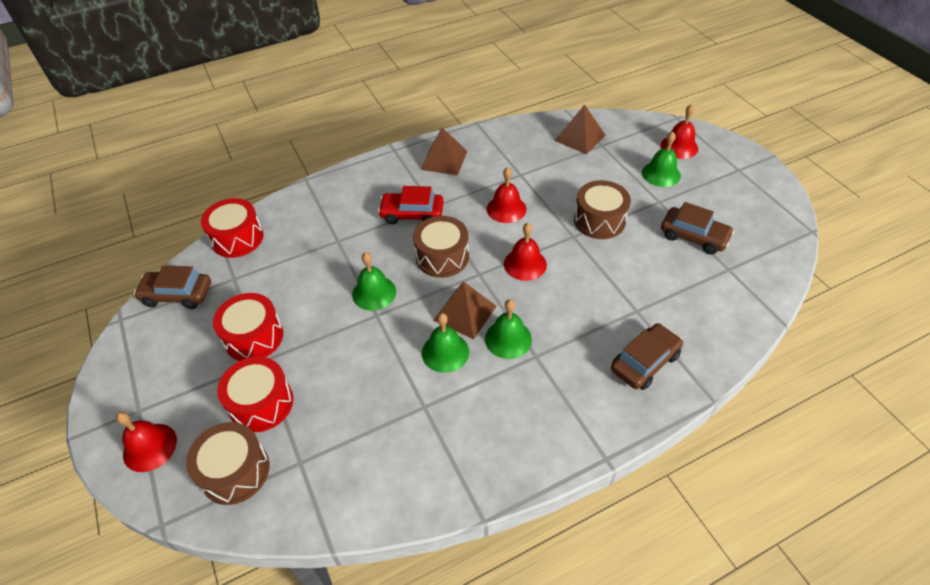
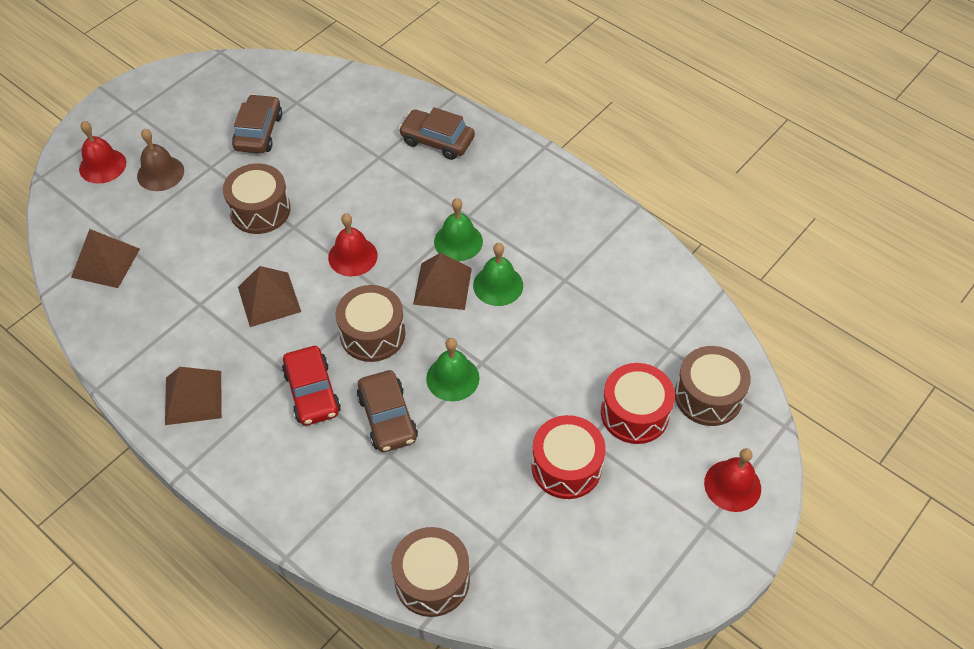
camera: 115 degrees left, 5 degrees up
(177, 295) = (552, 593): brown car -> brown car (387, 418)
(237, 238) = (432, 580): red drum -> brown drum
(506, 209) = (269, 299): red bell -> brown pyramid
(661, 174) = (160, 173): green bell -> brown bell

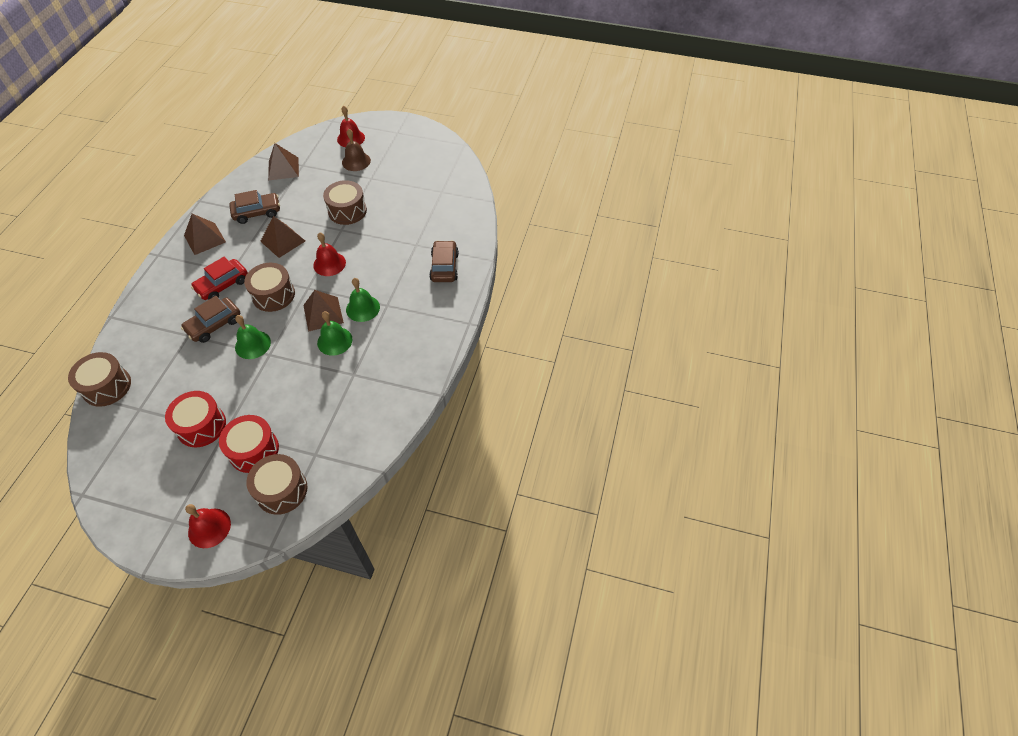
camera: 65 degrees right, 0 degrees up
(258, 132) = (408, 186): brown car -> brown car (257, 212)

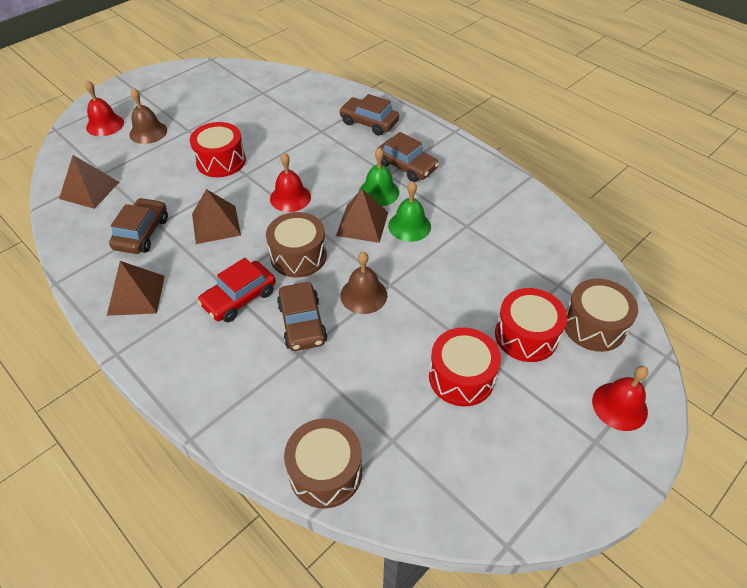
camera: 60 degrees left, 5 degrees down
(222, 285) = (239, 298): red car -> red car turned 60 degrees clockwise
(253, 344) = (363, 295): green bell -> brown bell
(347, 211) = (221, 161): brown drum -> red drum
(403, 311) = (406, 166): none -> brown car

